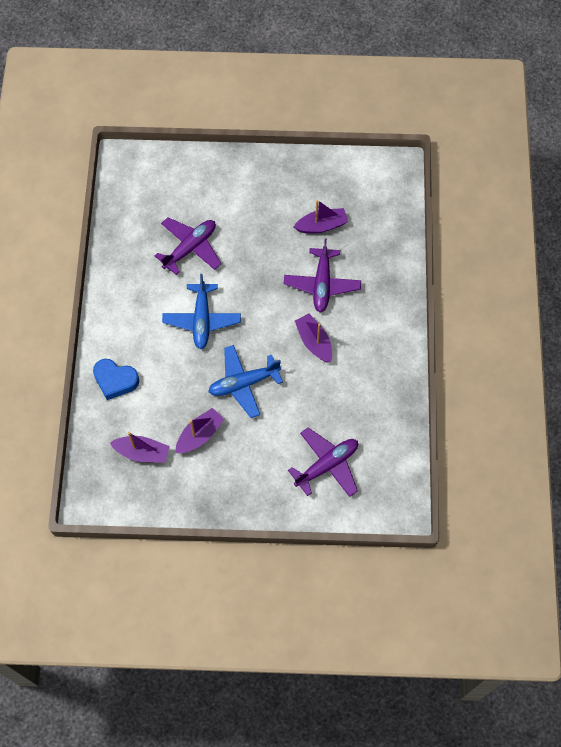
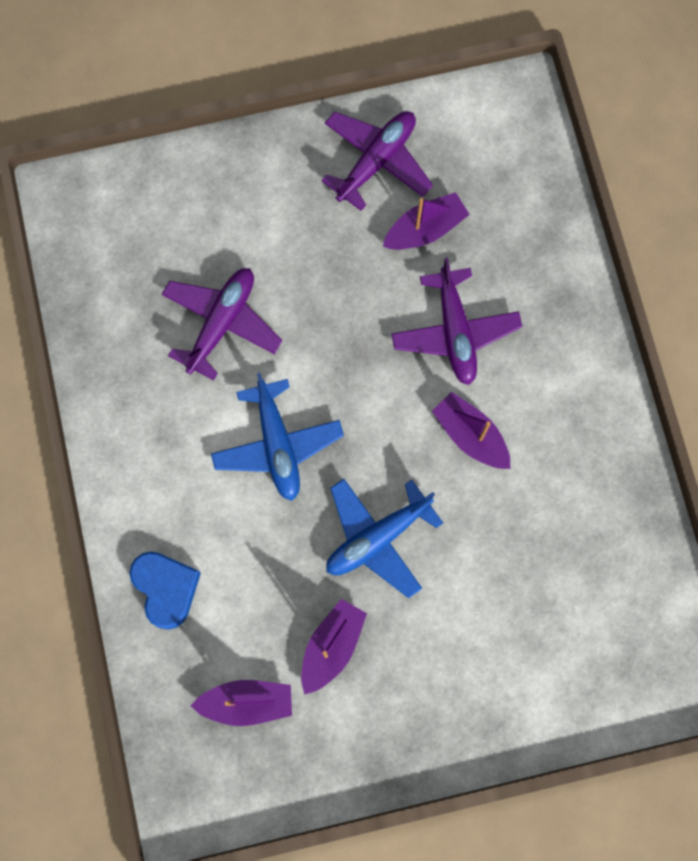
camera: 15 degrees left, 10 degrees up
(115, 380) = (166, 588): blue heart -> blue heart turned 120 degrees counterclockwise
(327, 465) = (551, 642): purple plane -> purple plane (376, 161)

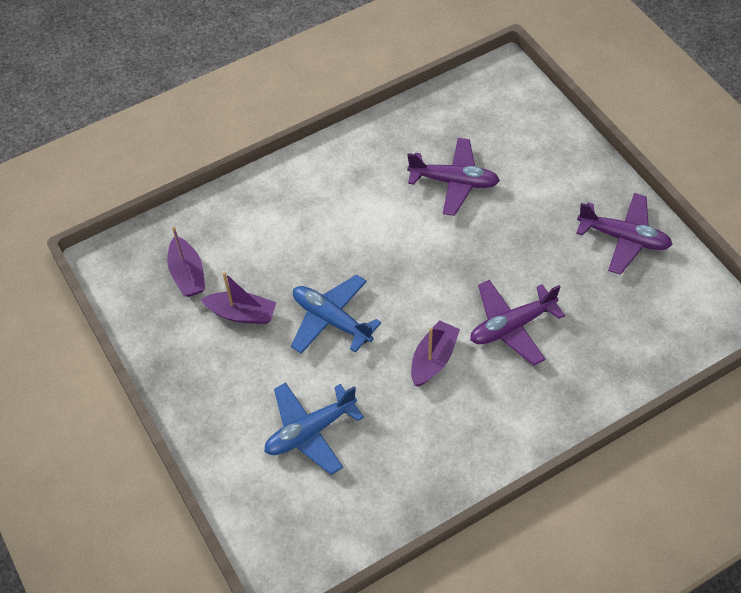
camera: 75 degrees right, 20 degrees down
(166, 588) = (253, 206): blue heart -> none
(277, 445) = (378, 239): blue plane -> blue plane (310, 431)
(425, 229) = (585, 284): purple boat -> none

